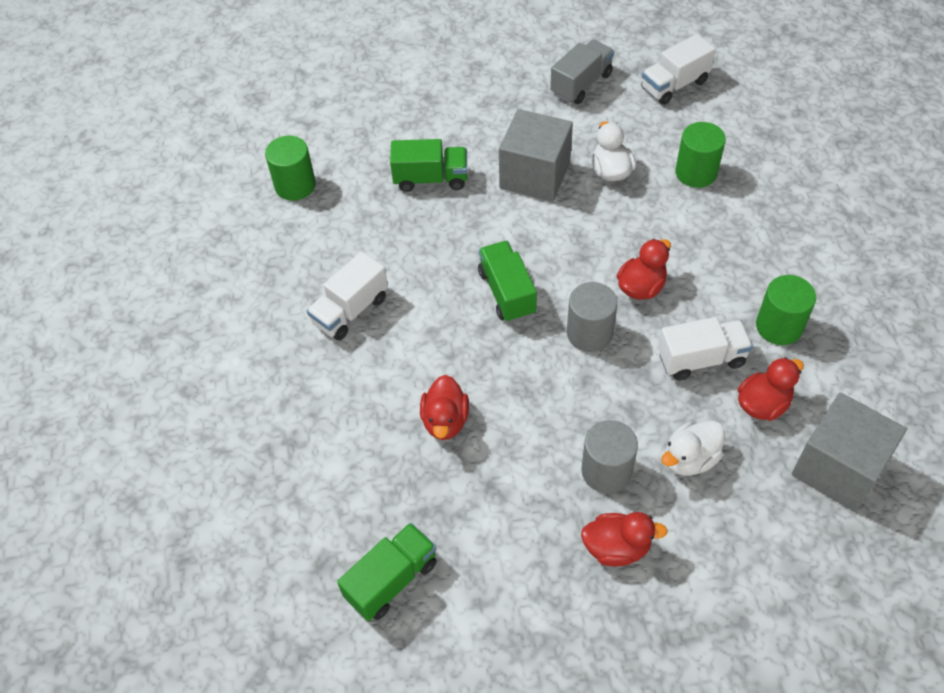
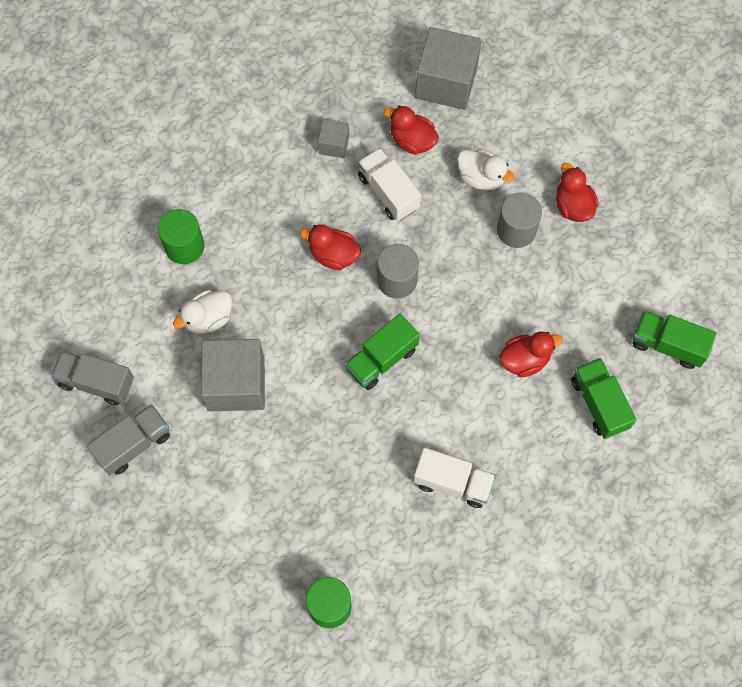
camera: 115 degrees left, 15 degrees up
(431, 179) = (274, 477): green truck -> green truck (599, 403)
(511, 95) = (134, 444): none -> grey truck
(674, 85) = (71, 295): white truck -> none
(779, 326) = (334, 144): green cylinder -> grey cube

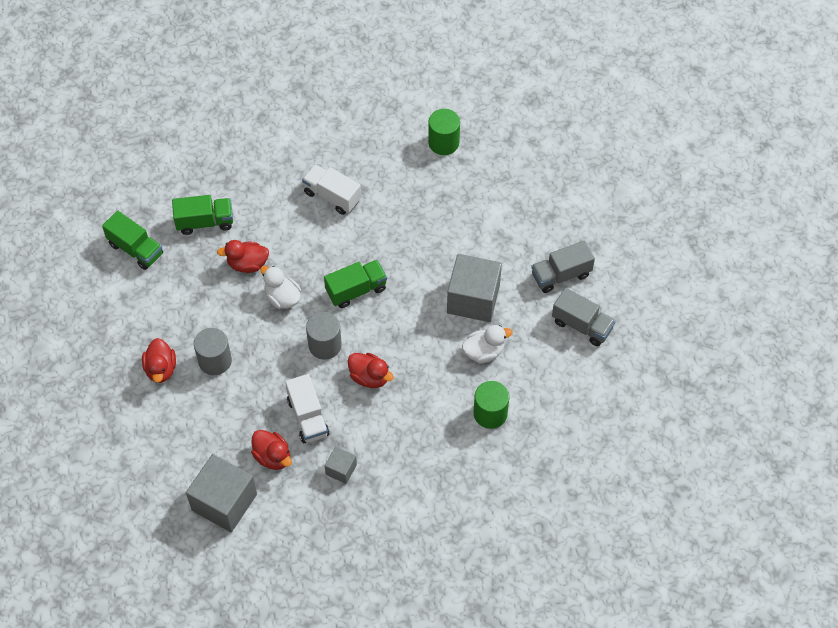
camera: 165 degrees left, 10 degrees down
(481, 177) = (226, 410): white duck -> white duck (282, 298)
(599, 403) = (205, 222): green truck -> green truck turned 90 degrees counterclockwise

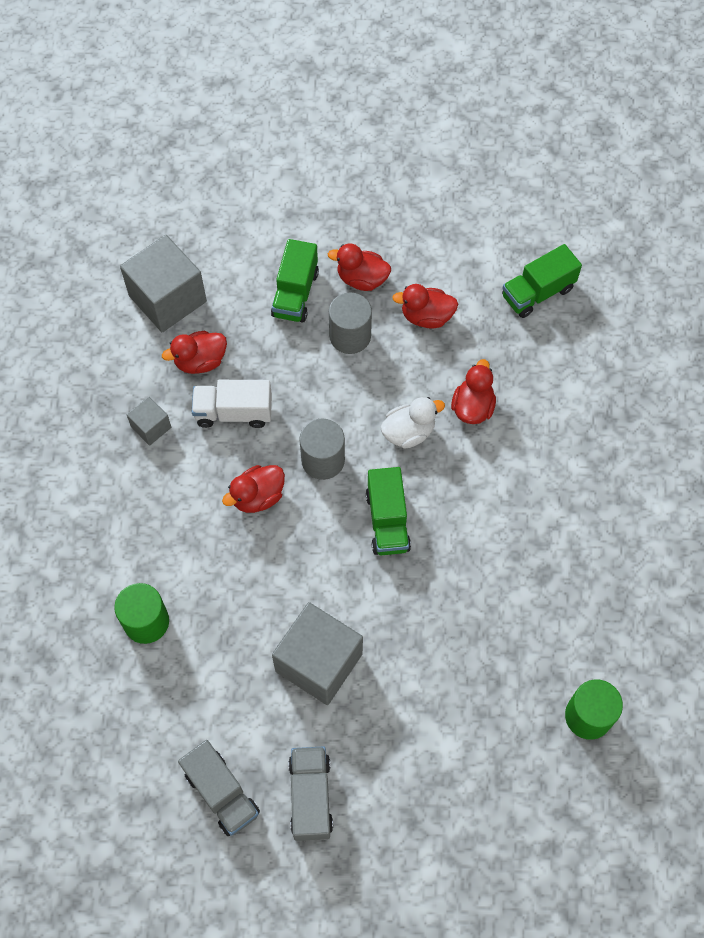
camera: 110 degrees right, 5 degrees up
(180, 315) = (426, 316): none -> red duck
(205, 222) = (552, 376): green truck -> green truck (295, 294)
(332, 196) = (543, 537): white truck -> none
(484, 352) = (235, 647): white duck -> none
(582, 325) = (221, 793): grey truck -> grey truck turned 90 degrees counterclockwise

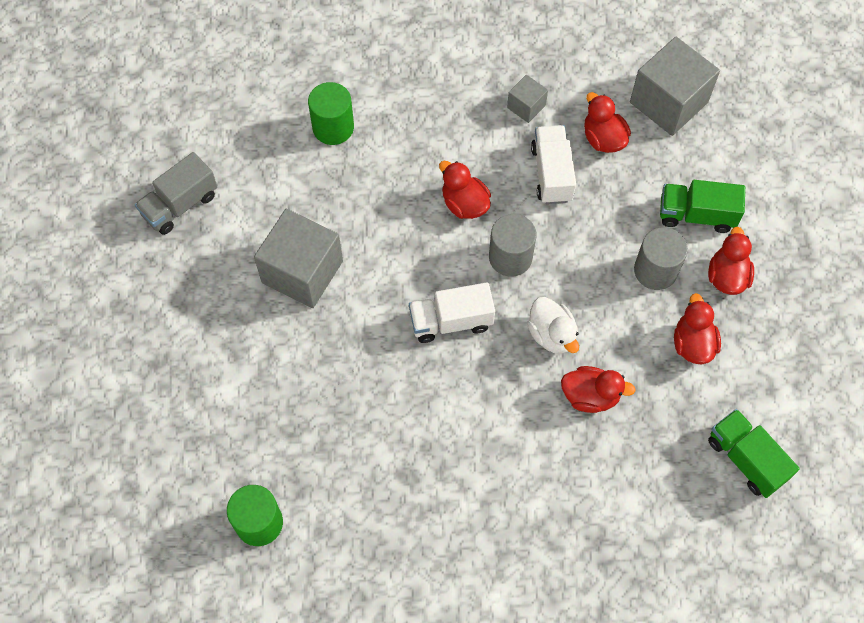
camera: 85 degrees right, 0 degrees up
(311, 797) = (177, 276): grey truck -> none
(387, 521) = (451, 321): green truck -> white truck

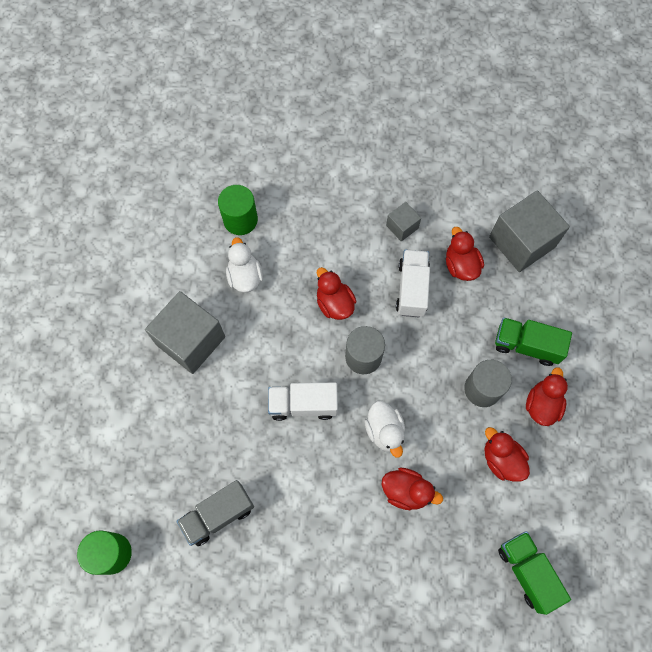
camera: 10 degrees right, 5 degrees up
(180, 205) = (104, 266): grey truck -> grey truck (218, 515)
(352, 190) = (245, 276): none -> white duck
(693, 343) = (501, 459): red duck -> red duck turned 45 degrees counterclockwise

